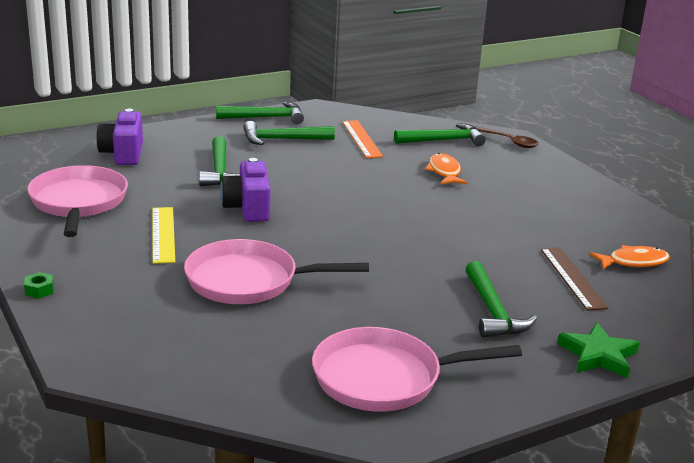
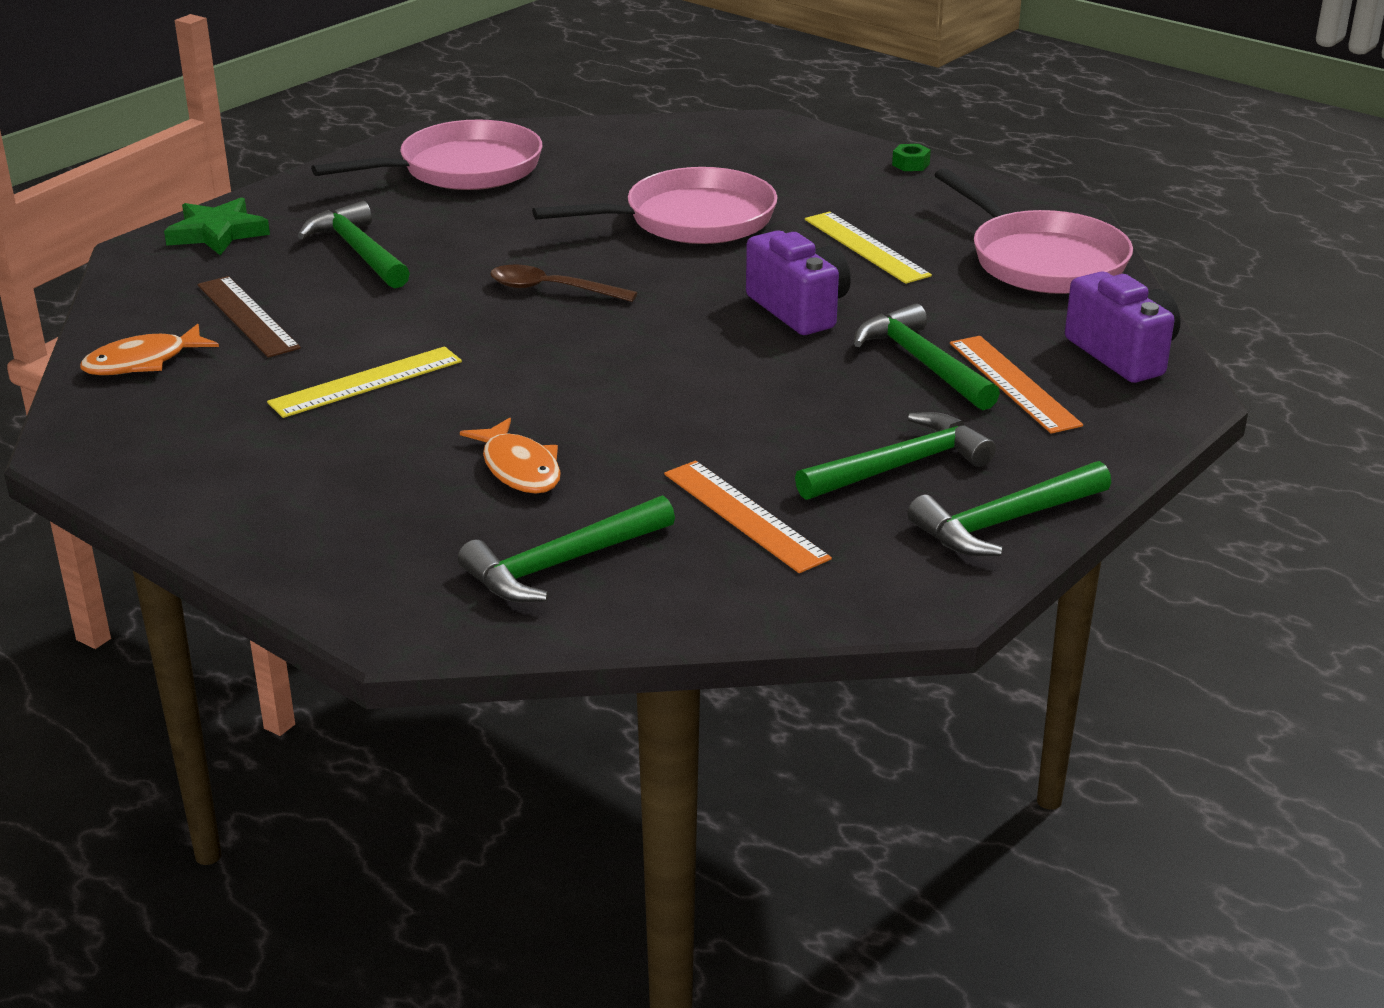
camera: 160 degrees right, 5 degrees up
(191, 154) = (1014, 383): none -> orange ruler
(506, 223) = (366, 382): none -> yellow ruler
(508, 141) = (406, 607): brown spoon -> brown spoon (552, 289)

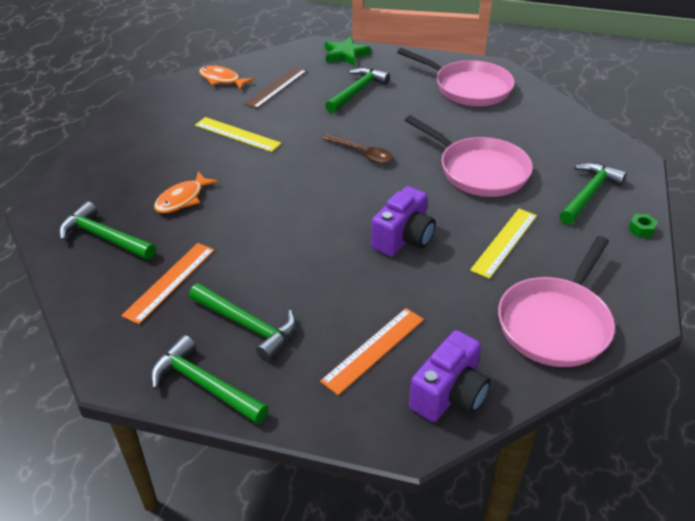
camera: 65 degrees right, 10 degrees up
(552, 289) = (362, 153): brown spoon -> brown spoon turned 135 degrees clockwise
(923, 363) = (373, 304): green hammer -> green hammer (588, 194)

